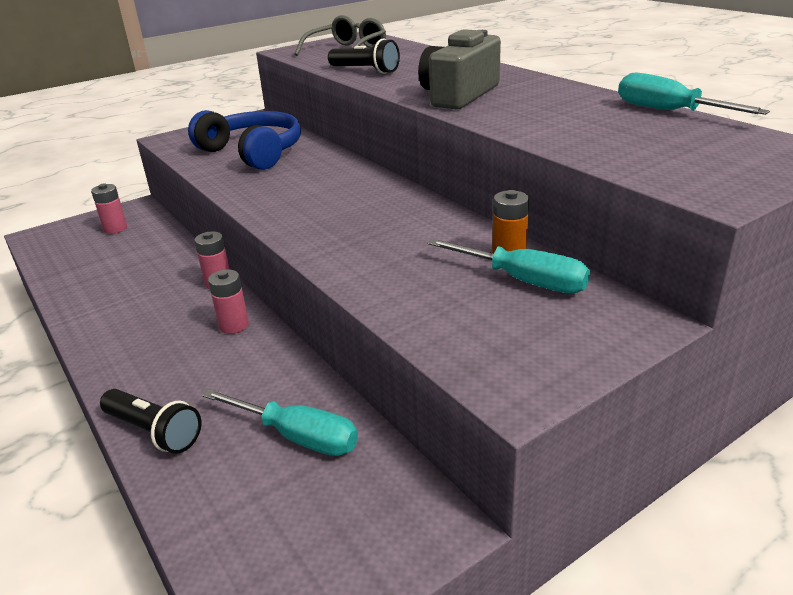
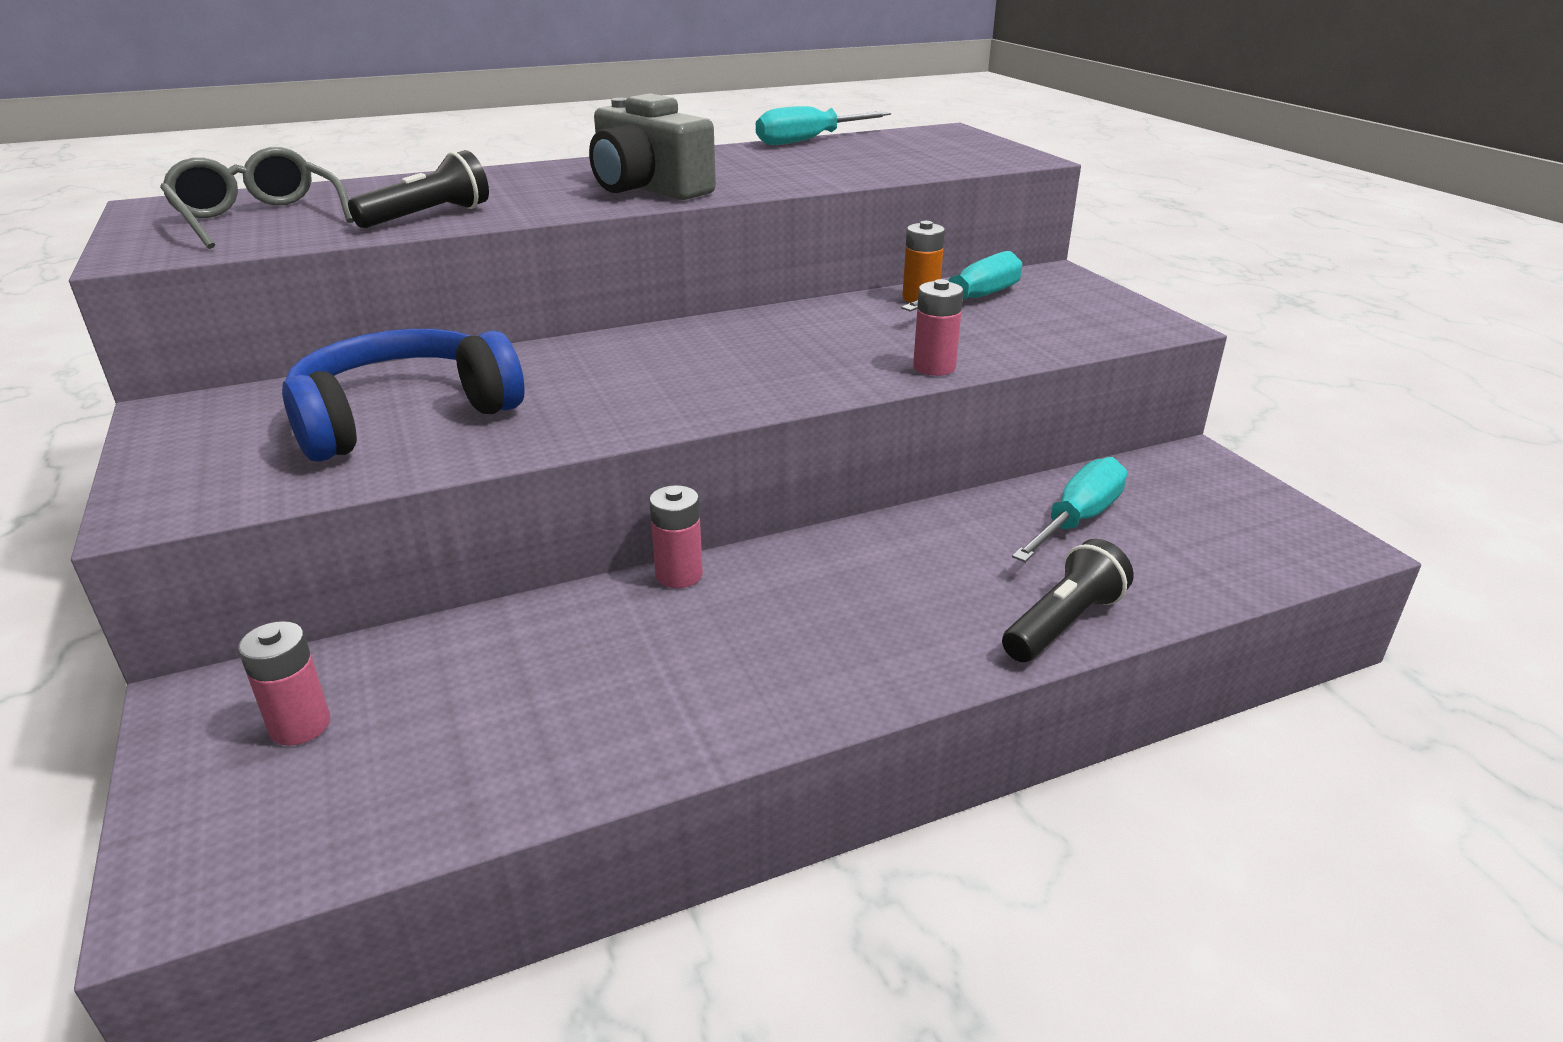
camera: 80 degrees left, 0 degrees up
(234, 325) = (822, 560): pink battery -> pink battery (934, 367)

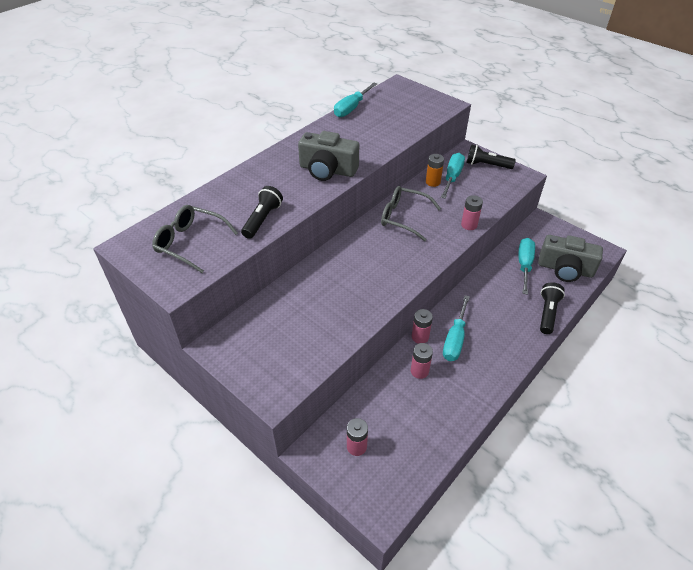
camera: 25 degrees left, 15 degrees up
(403, 416) = (309, 316): blue headphones -> none
(609, 634) = (419, 371): none -> pink battery
(760, 602) = (455, 339): none -> turquoise screwdriver
(792, 330) = (403, 217): none -> grey glasses
(1079, 297) = (487, 165): none -> black flashlight
(1190, 554) = (565, 269): none -> grey camera

